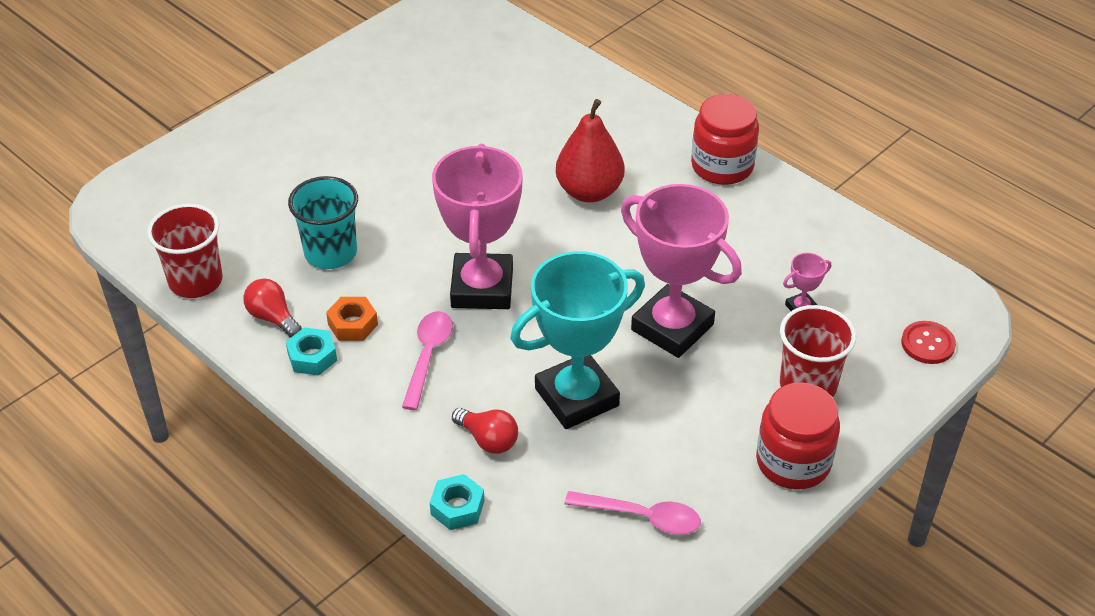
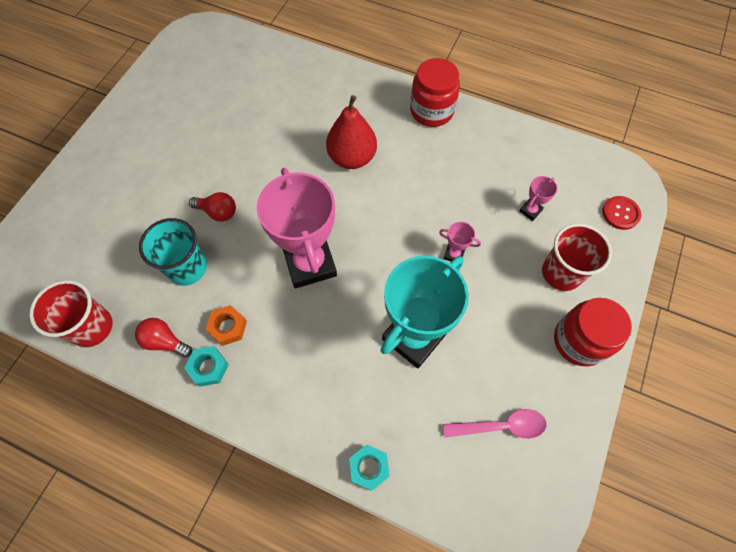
camera: 20 degrees left, 20 degrees up
(428, 356) = (294, 337): pink spoon -> none
(488, 440) = (367, 397): red light bulb -> red light bulb (218, 212)
(672, 327) = (454, 254): pink trophy -> pink trophy, size x0.40

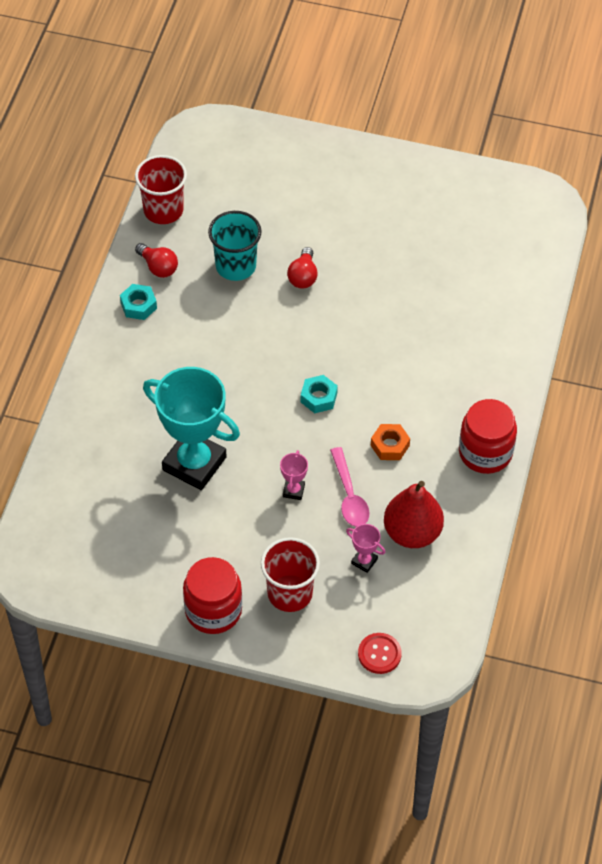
camera: 80 degrees right, 10 degrees down
(165, 341) = (158, 267): red light bulb -> red light bulb turned 120 degrees clockwise
(228, 327) = (180, 312): orange nut -> orange nut (390, 445)
(310, 263) = (259, 365): pink trophy -> none
(352, 158) = (398, 382): red pear -> red pear (412, 533)
(369, 468) = (65, 442): turquoise nut -> turquoise nut (318, 397)
(501, 426) = (116, 543): pink spoon -> pink spoon (349, 495)

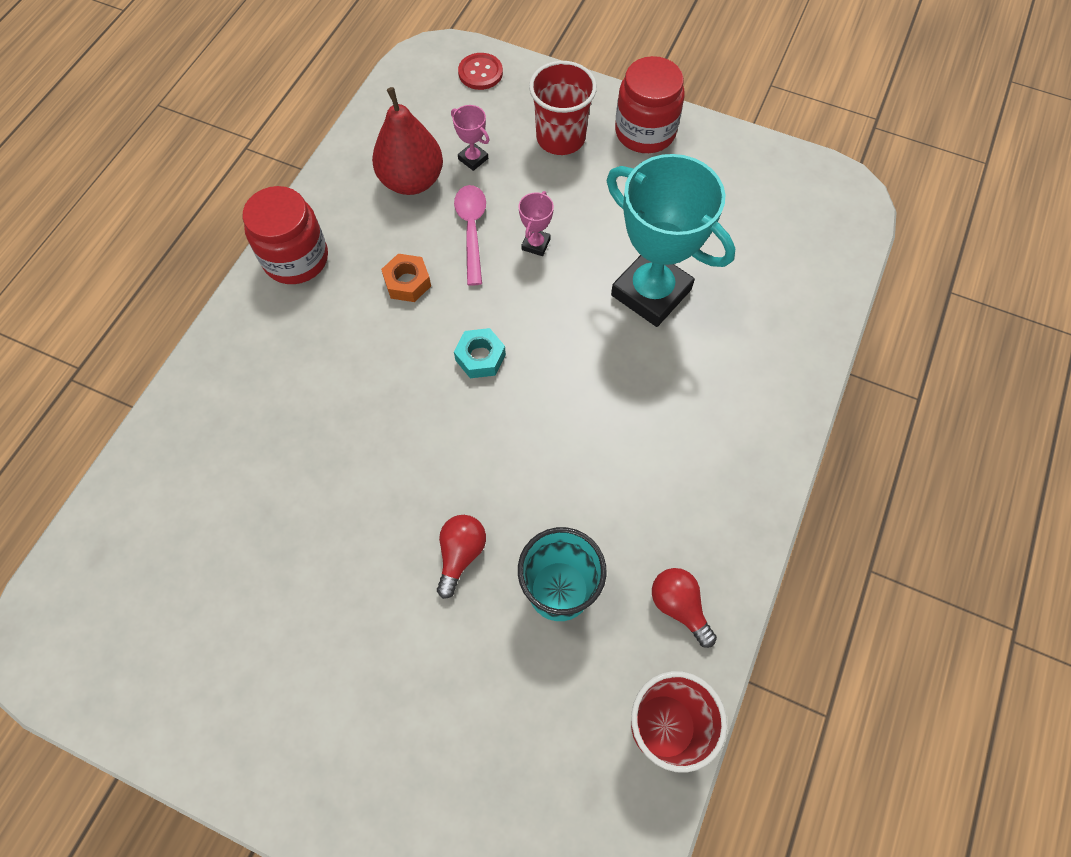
camera: 170 degrees left, 10 degrees up
(138, 305) = (712, 539): turquoise nut -> none

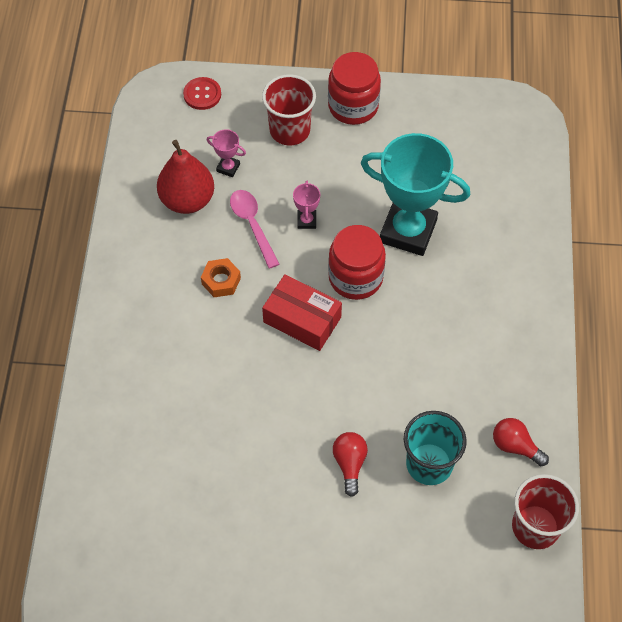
camera: 20 degrees left, 5 degrees down
(296, 259) = (124, 290): red jar -> red jar (355, 277)
(480, 357) = (302, 320): turquoise nut -> red box

